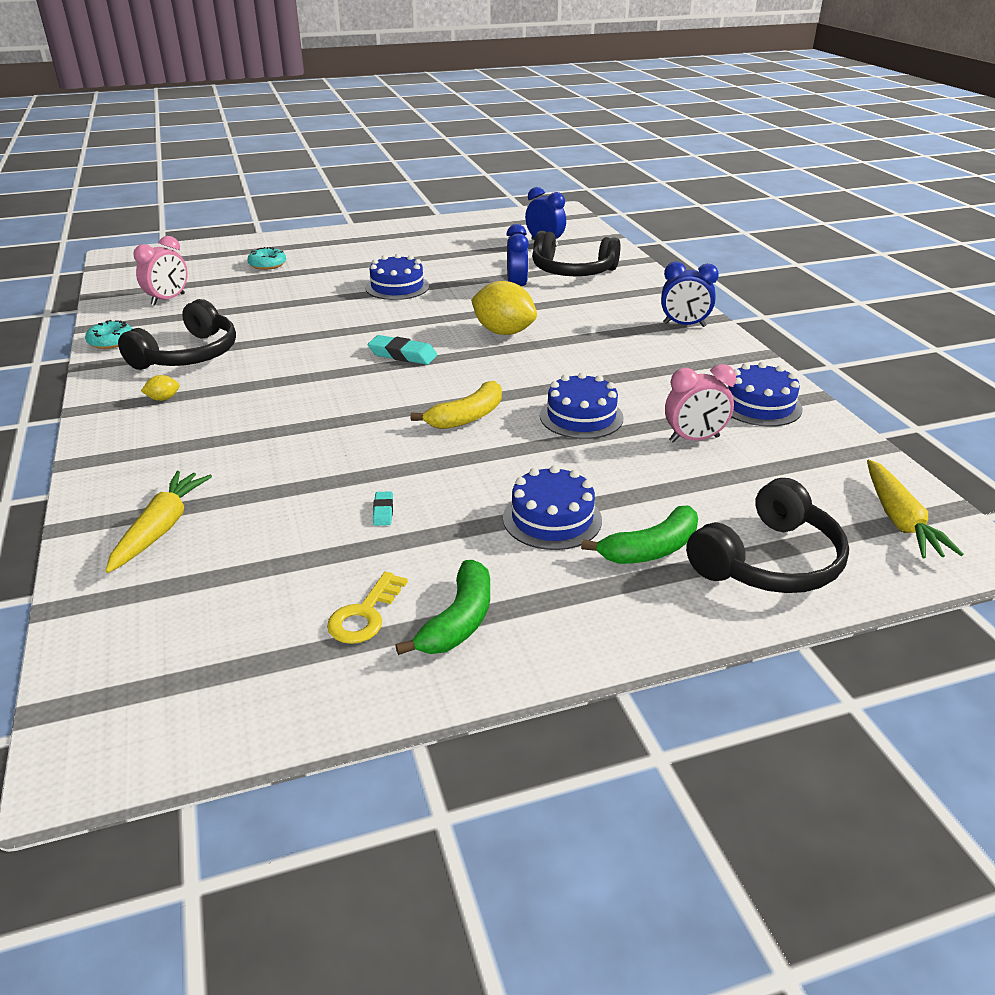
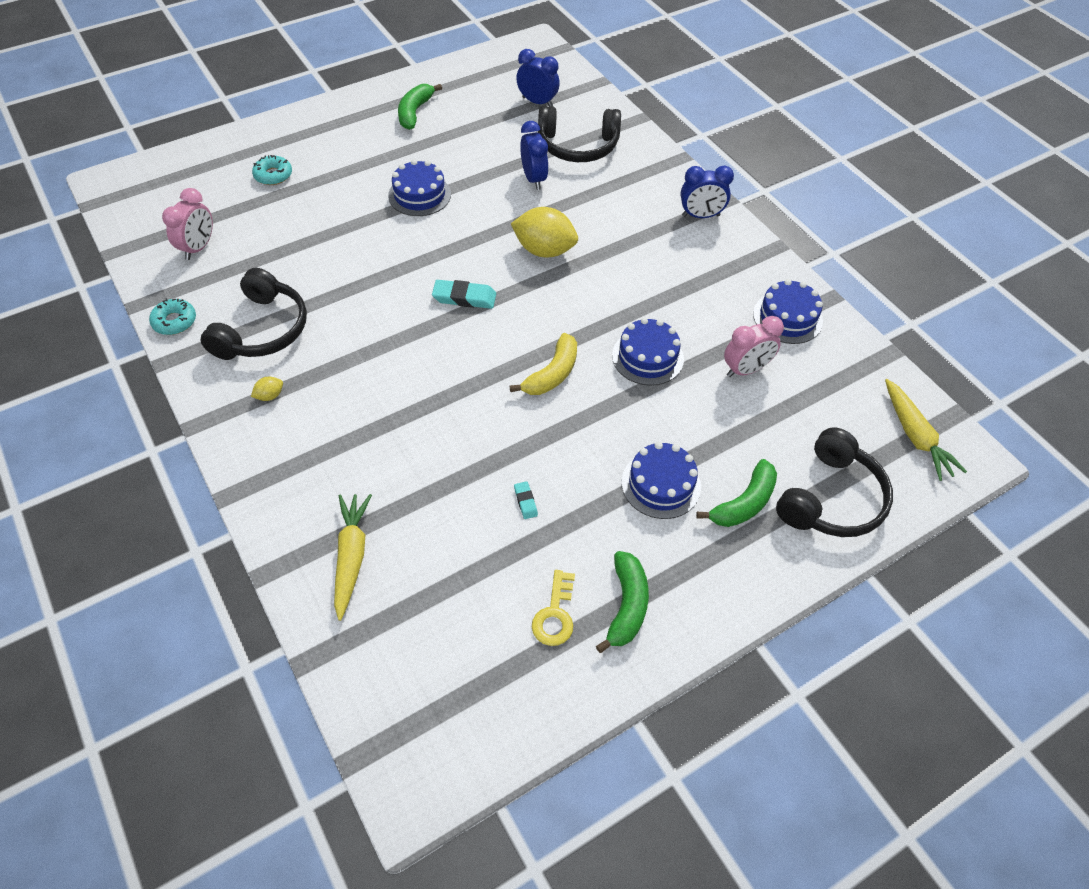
camera: 15 degrees left, 20 degrees up
(422, 240) = (415, 112): none -> green banana

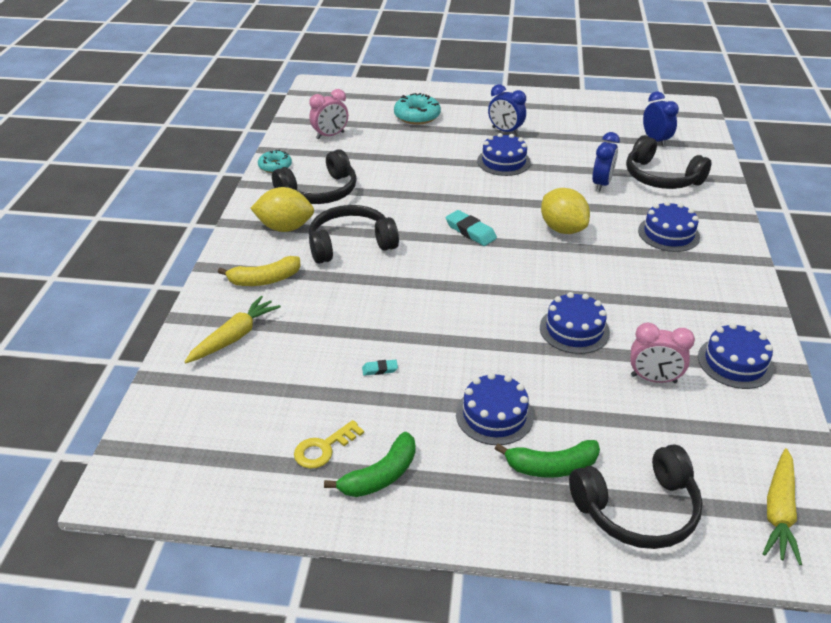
camera: 40 degrees right, 15 degrees down
(270, 396) = (285, 227): yellow lemon -> yellow lemon, size x2.34
(273, 175) = (417, 116): turquoise donut -> turquoise donut, size x1.53
(361, 377) = (350, 244): none -> black headphones
(415, 112) = (552, 115): green banana -> none
(525, 501) = (380, 369): turquoise eraser -> turquoise eraser turned 60 degrees clockwise
(552, 374) = (485, 304): yellow banana -> yellow banana (264, 280)
(636, 209) = (668, 234): none -> blue cake
(700, 216) = (724, 260): blue clock -> blue clock (505, 131)

